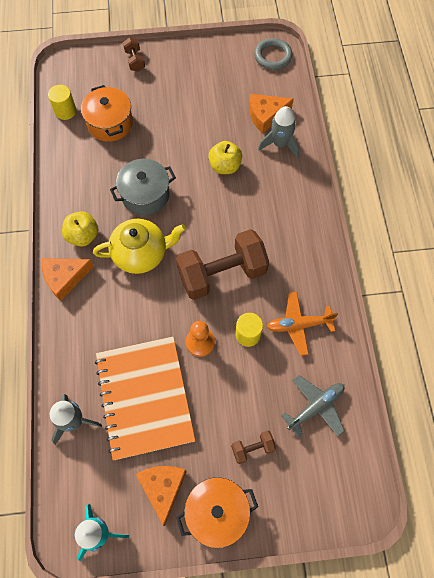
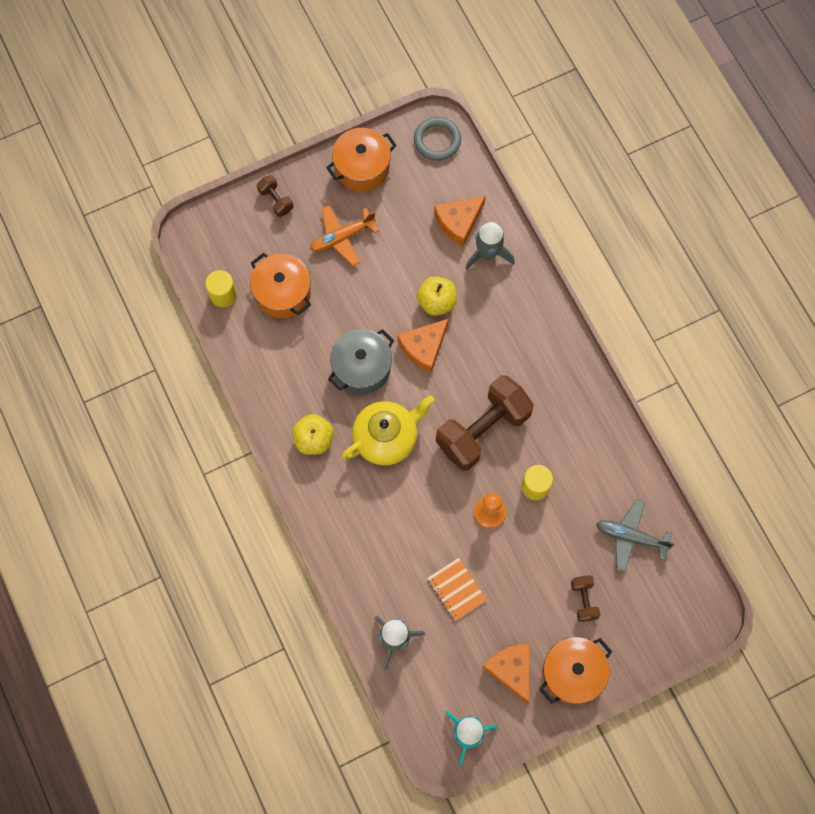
camera: 20 degrees left, 5 degrees up
(65, 278) = (316, 494): orange cheese -> orange cheese (423, 347)
(145, 397) = (456, 589): orange notebook -> orange notebook, size x0.44
(208, 58) = (362, 167): none -> orange pot
(252, 448) = (583, 600): brown dumbbell -> brown dumbbell turned 60 degrees counterclockwise
(298, 325) = (583, 458): orange plane -> orange plane (342, 237)
(315, 407) = (630, 537): grey plane -> grey plane turned 105 degrees counterclockwise

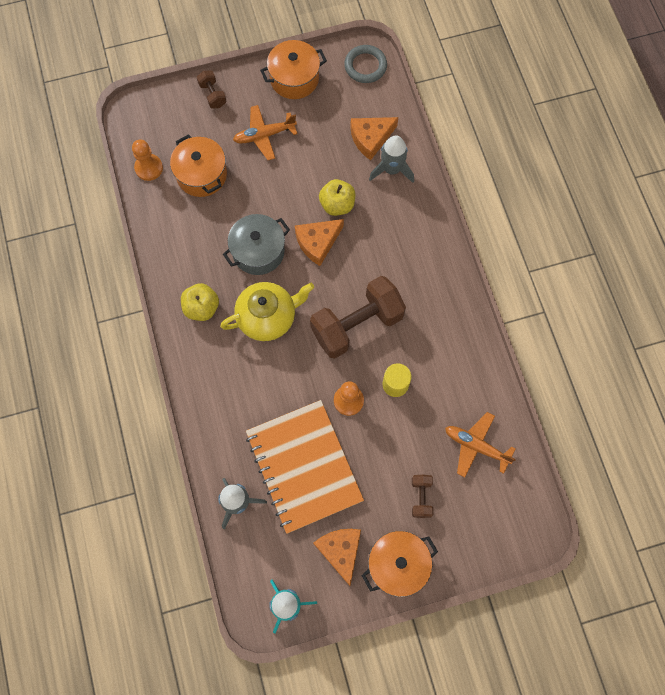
camera: 10 degrees right, 0 degrees up
(223, 295) = (149, 168): yellow cylinder -> orange pawn
(456, 589) = (304, 466): orange notebook -> orange notebook, size x2.29
(630, 537) = (476, 446): grey plane -> orange plane

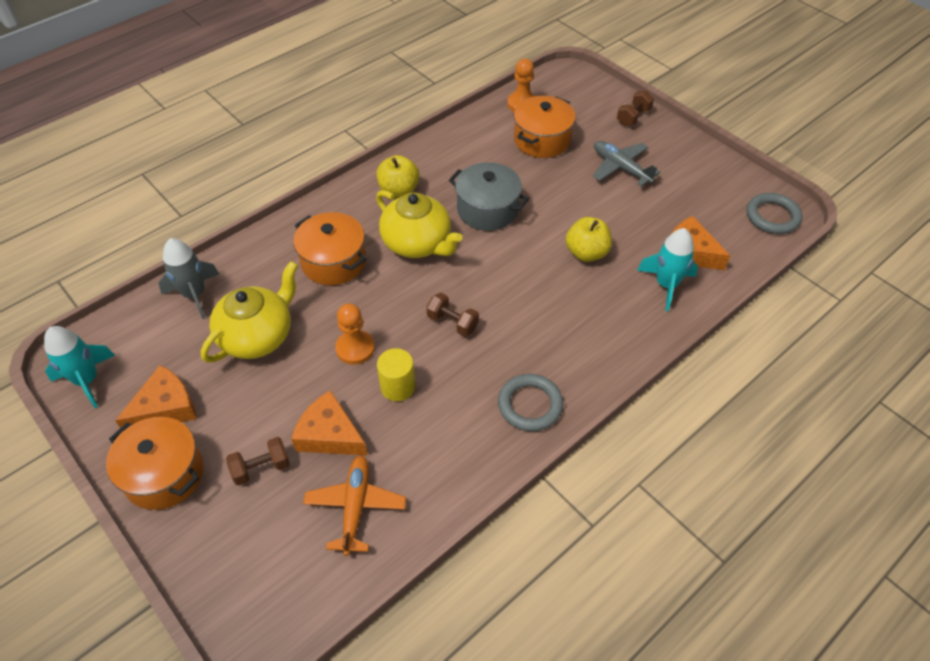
camera: 65 degrees right, 20 degrees down
(264, 135) = (620, 168): orange plane -> grey plane
(294, 79) = (704, 167): orange pot -> orange pot (333, 262)
(304, 466) = (258, 336): orange notebook -> yellow teapot
(317, 242) = (530, 253): orange cheese -> orange cheese (329, 434)
(357, 325) = (452, 322): brown dumbbell -> brown dumbbell, size x0.44
(391, 170) = (666, 285): grey rocket -> turquoise rocket
(448, 306) = (530, 405): none -> grey ring

